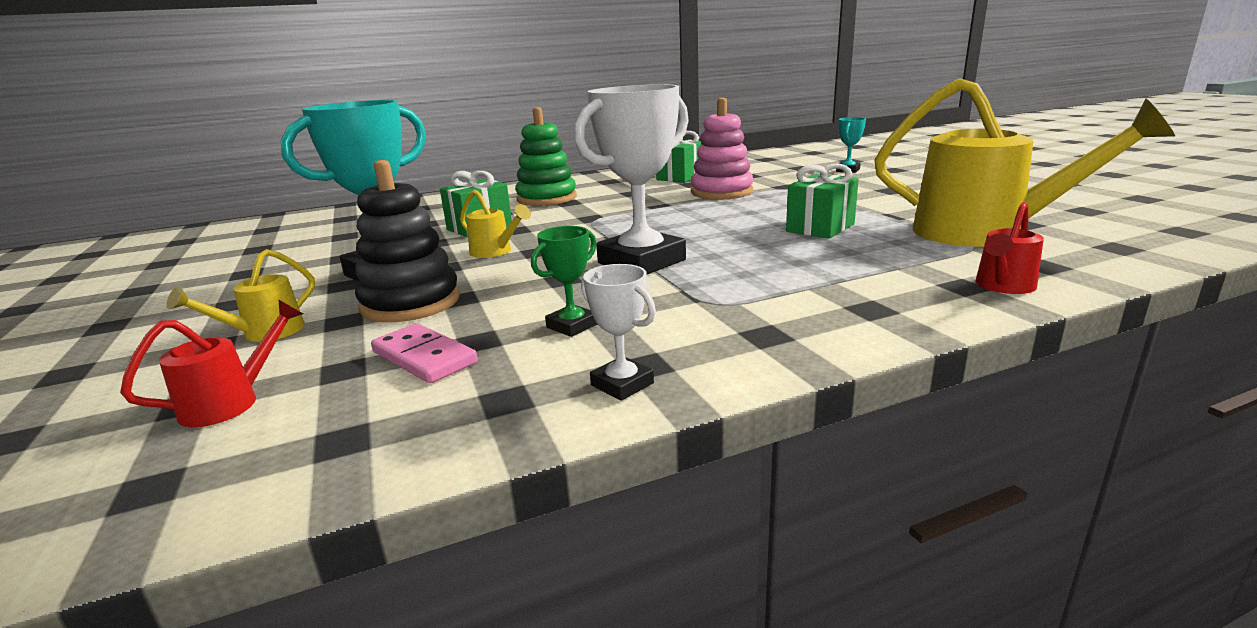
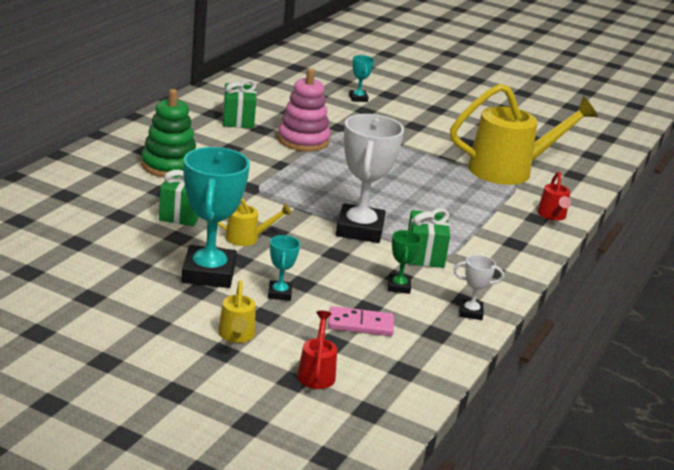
camera: 45 degrees left, 5 degrees up
(411, 303) = (279, 293): black stacking toy -> turquoise trophy
(820, 228) = (420, 178): green gift -> green gift (424, 255)

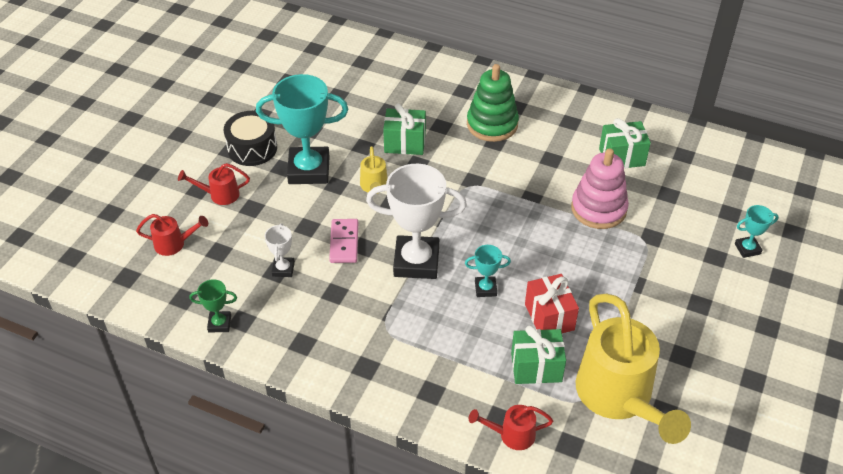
camera: 90 degrees right, 20 degrees up
(156, 307) = (252, 148): none -> black drum
(236, 336) = (220, 195): yellow watering can -> red watering can
(279, 293) = (286, 214): turquoise trophy -> turquoise trophy (485, 289)
(360, 324) = (248, 268): pink domino -> pink domino (344, 242)
(399, 287) = (315, 293): green trophy -> green trophy (219, 324)
(424, 255) = (381, 312): green gift -> green gift (536, 367)
(429, 181) = (549, 317): none -> red gift
(471, 312) = (281, 347): white trophy -> white trophy (283, 269)

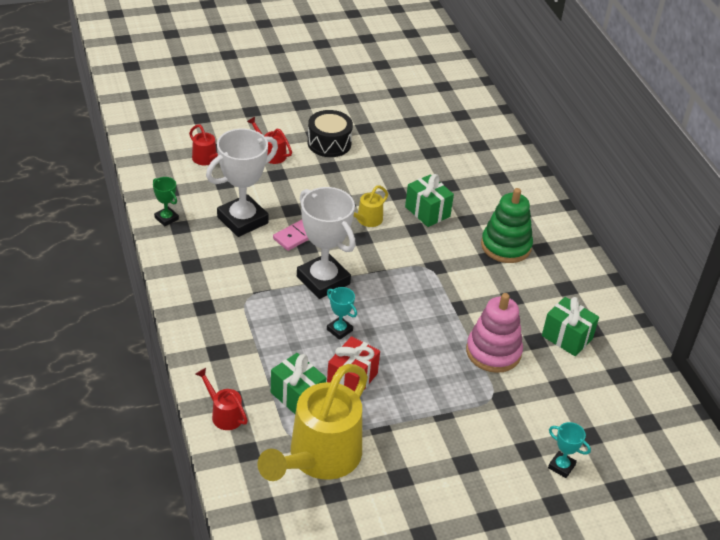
camera: 45 degrees right, 5 degrees down
(283, 269) = (242, 220): white trophy -> white trophy, size x2.15
(309, 170) = (342, 180): turquoise trophy -> none

